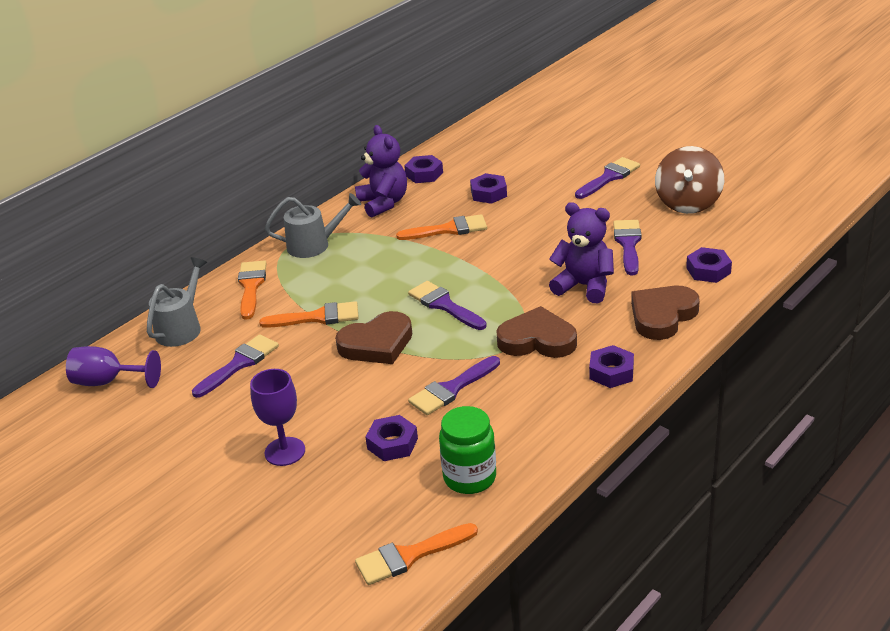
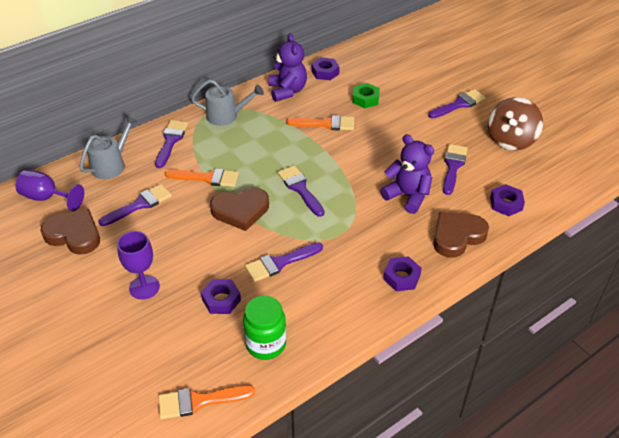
camera: 10 degrees right, 10 degrees up
(251, 286) = (171, 141): orange brush -> purple brush
(488, 193) = (365, 99): purple nut -> green nut
(537, 340) = (356, 235): brown heart -> brown heart (74, 235)

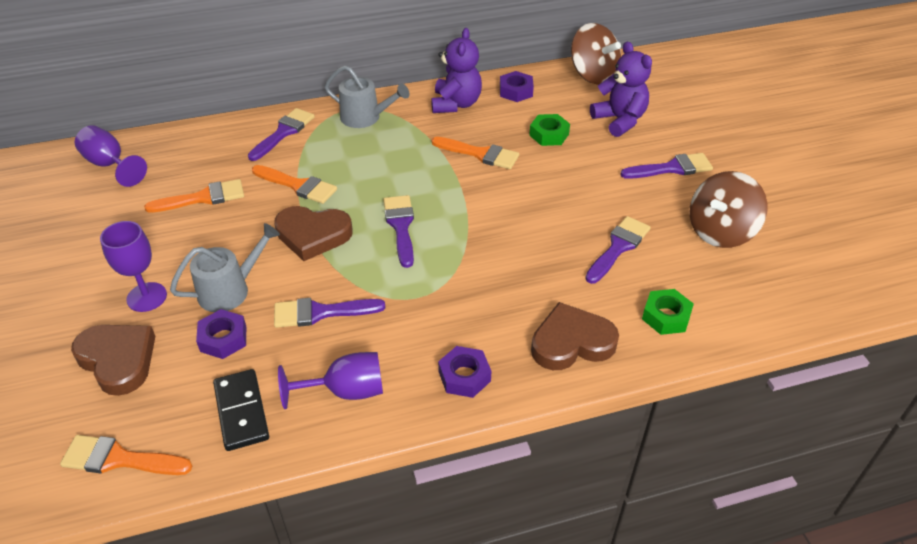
camera: 20 degrees right, 0 degrees up
(74, 235) = (111, 214): brown heart -> brown heart (118, 360)
(111, 165) = (201, 144): grey watering can -> grey watering can (230, 290)
(140, 204) = (203, 198): purple brush -> orange brush
(266, 344) = (241, 412): green jar -> black domino
(329, 309) = (346, 391): none -> purple goblet
(372, 49) = (593, 75): none -> brown spinning top
(407, 196) = (534, 271): purple teddy bear -> purple teddy bear (619, 120)
(506, 204) = (666, 316): purple nut -> green nut

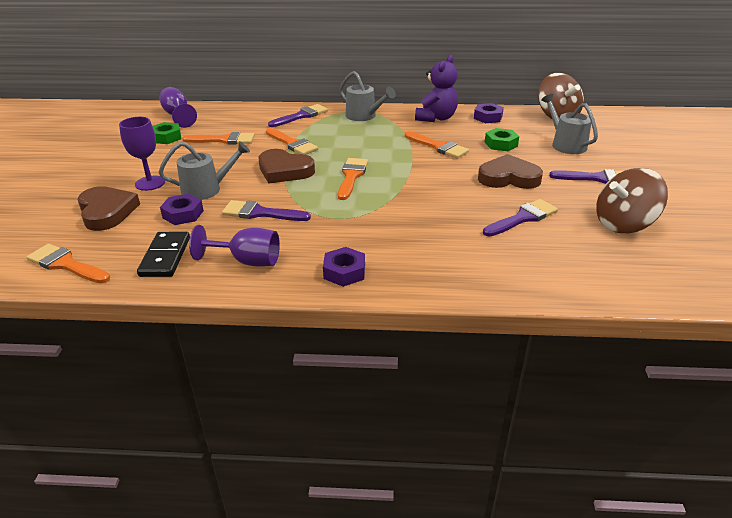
camera: 20 degrees right, 10 degrees down
(400, 226) = (351, 176): purple brush -> orange brush
(571, 342) = (447, 269): brown heart -> brown heart (508, 178)
(619, 120) = (566, 144): purple teddy bear -> grey watering can
(666, 316) = (543, 269): green nut -> green nut (166, 137)

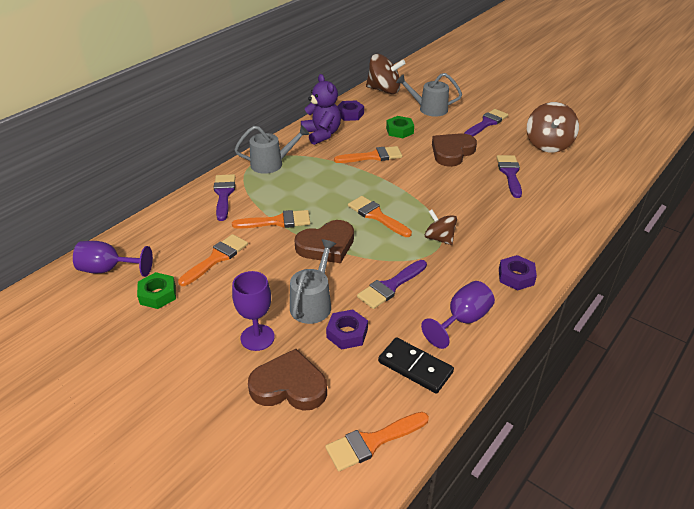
camera: 55 degrees left, 5 degrees up
(356, 214) = (439, 238): none -> brown spinning top

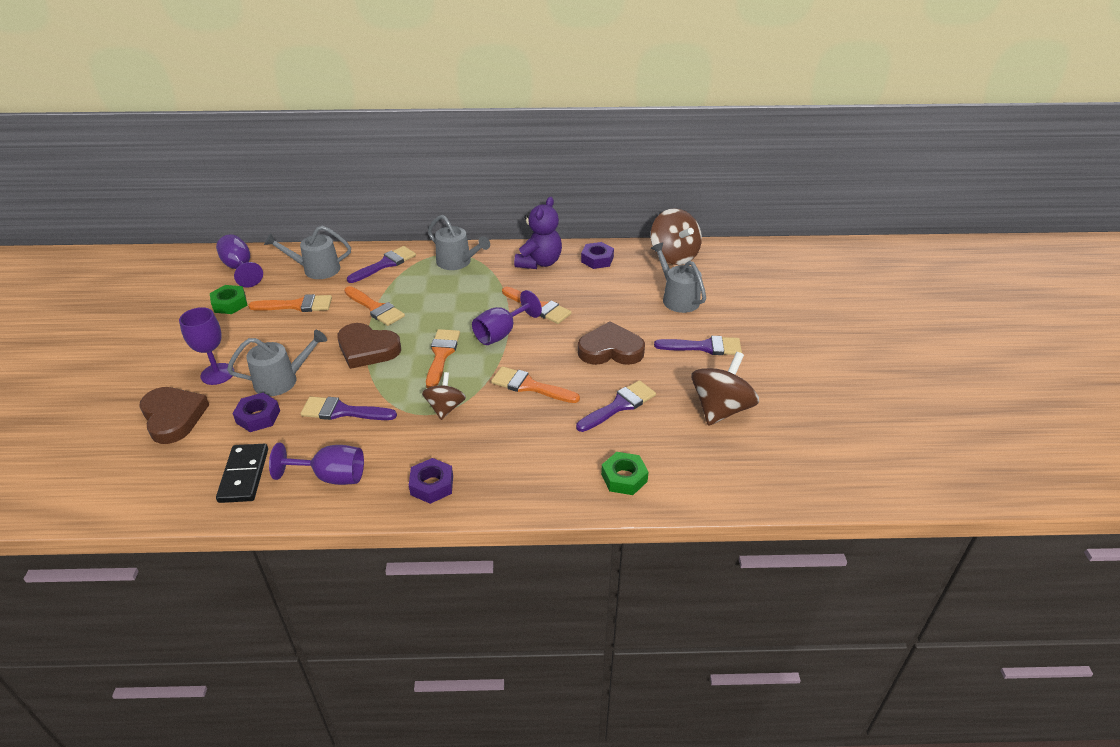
camera: 50 degrees right, 0 degrees up
(178, 229) = (316, 269): none -> grey watering can
(372, 442) = (138, 491): orange brush -> orange brush (529, 386)
(383, 182) = (501, 333): none -> purple goblet
(399, 131) = (607, 300): green nut -> green nut (624, 478)
(548, 144) = (720, 409): brown spinning top -> brown spinning top turned 150 degrees clockwise

